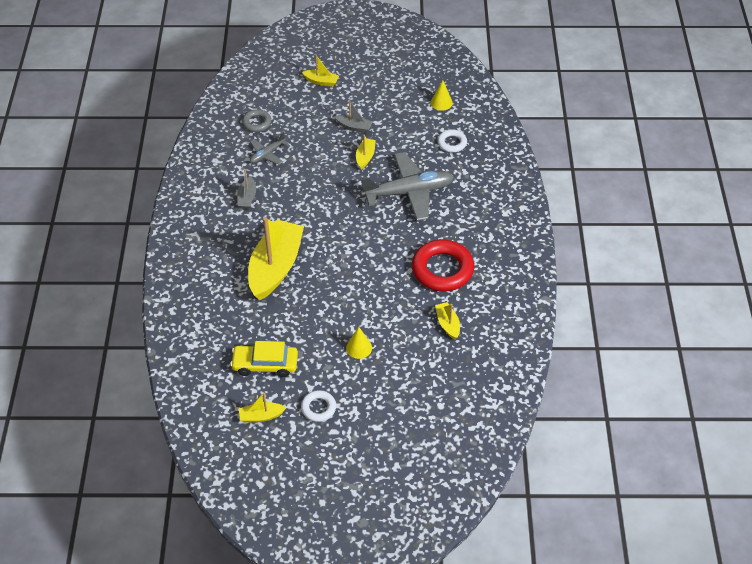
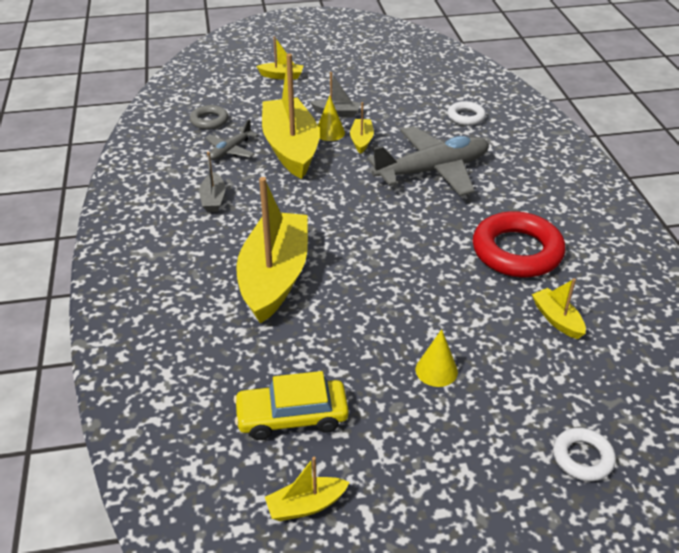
camera: 10 degrees left, 10 degrees down
(311, 157) = (291, 148): none -> yellow boat
(318, 408) = (402, 475): white ring -> white ring (582, 458)
(441, 102) = (435, 81): yellow cone -> yellow cone (330, 132)

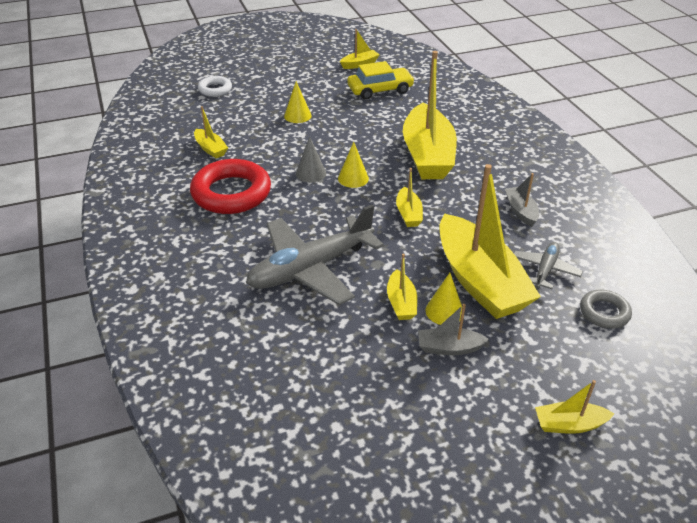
camera: 170 degrees right, 0 degrees up
(327, 208) = (408, 214): none -> yellow boat
(375, 255) = (353, 178): none -> yellow cone
(424, 267) = (311, 173): none -> grey cone
(466, 117) = (270, 364): white ring -> none

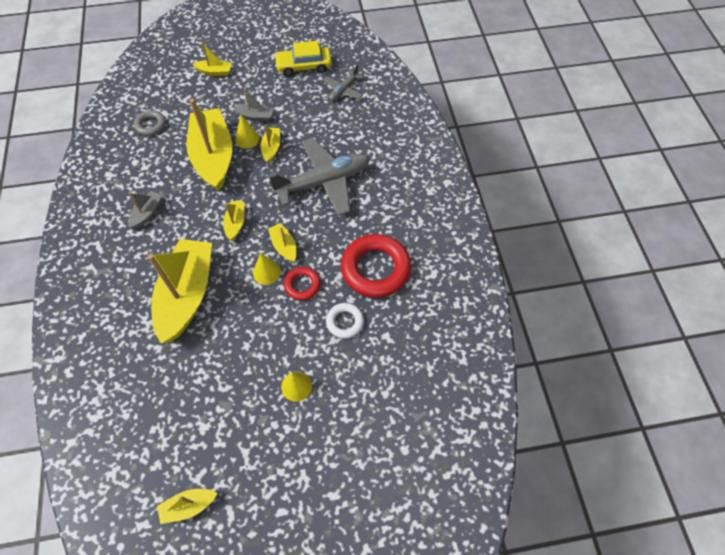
camera: 170 degrees left, 20 degrees up
(210, 149) = (393, 337): yellow boat -> yellow boat (284, 246)
(215, 89) = (387, 465): white ring -> white ring (345, 322)
(311, 173) = (302, 285): grey cone -> red ring
(380, 90) = (187, 429): yellow car -> yellow car (304, 66)
(521, 211) = (147, 213): grey boat -> grey boat turned 150 degrees counterclockwise
(545, 270) = (165, 159): grey plane -> grey plane (344, 90)

